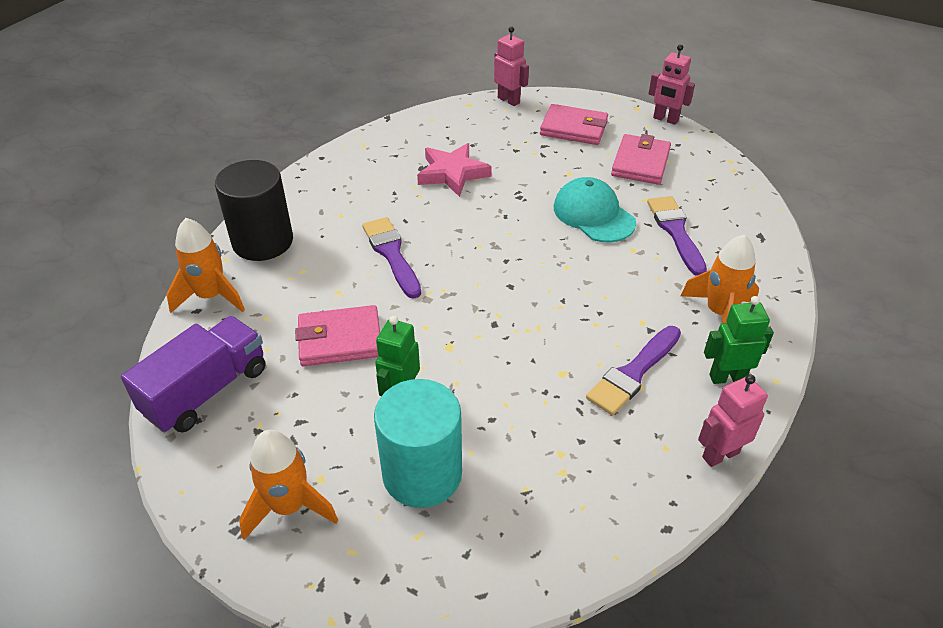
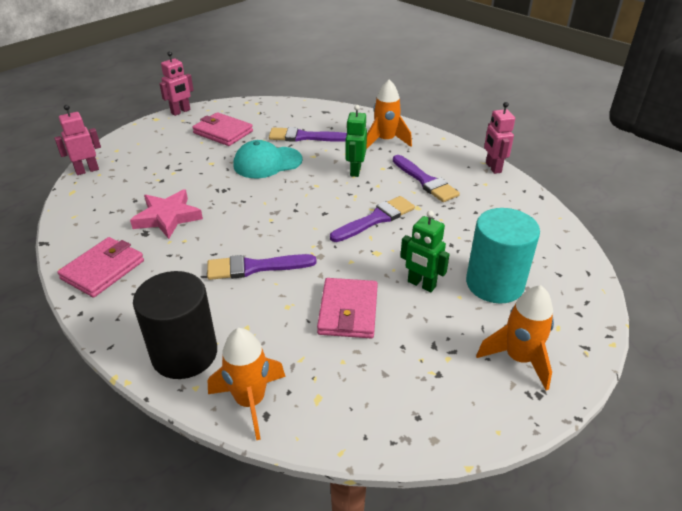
camera: 75 degrees left, 5 degrees down
(206, 391) = (383, 409): purple truck -> none
(517, 334) = (376, 219): none -> purple brush
(573, 128) = (157, 149): pink wallet -> pink wallet (103, 270)
(727, 377) = (437, 151): green robot -> green robot (355, 171)

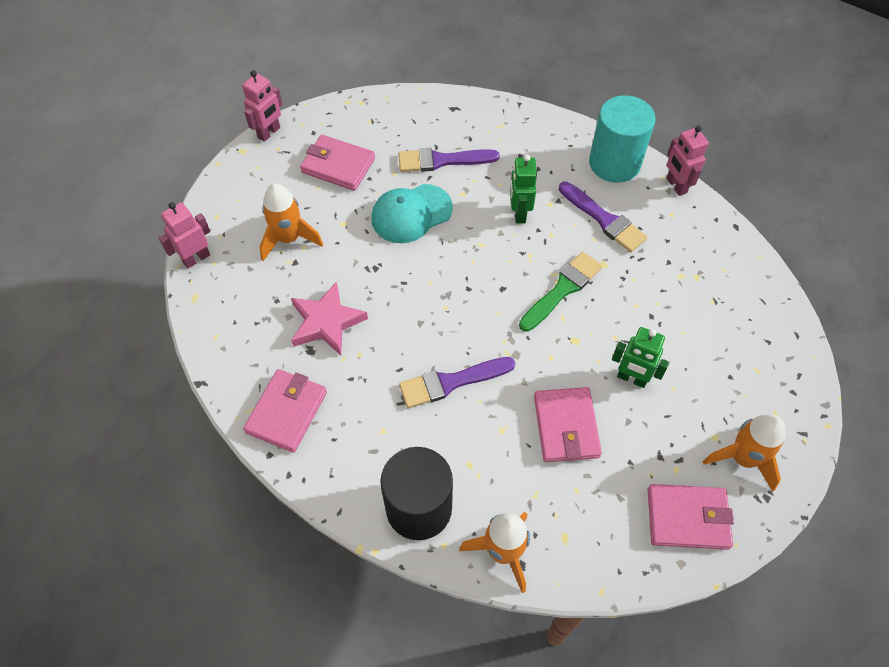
camera: 10 degrees left, 20 degrees up
(376, 219) = (562, 290): purple brush -> green brush
(385, 141) = (542, 155): orange rocket -> orange rocket (289, 239)
(450, 400) = (687, 518): none -> pink wallet
(494, 284) = (705, 365): turquoise cylinder -> turquoise cylinder (614, 163)

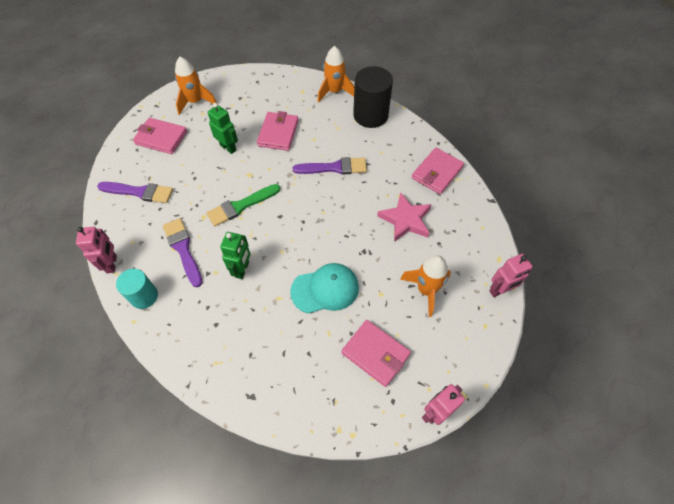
camera: 165 degrees left, 0 degrees up
(442, 160) = (283, 335): purple brush -> purple brush (139, 192)
(614, 163) = (144, 296): turquoise cylinder -> turquoise cylinder, size x0.62
(687, 518) = (239, 86): pink wallet -> pink wallet (161, 138)

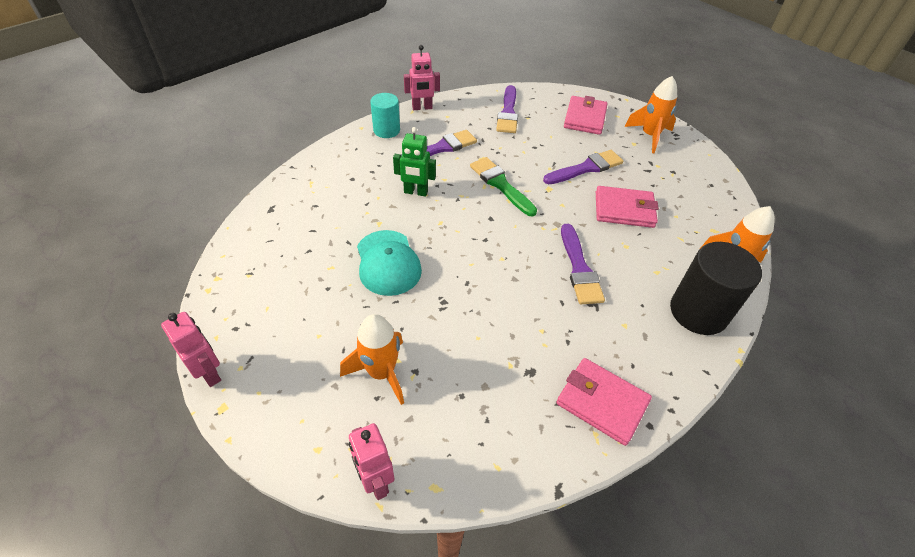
camera: 85 degrees right, 10 degrees down
(228, 147) = (586, 168): green robot -> purple brush
(375, 354) = (297, 312): pink wallet -> none
(405, 220) = (500, 352): pink star -> none

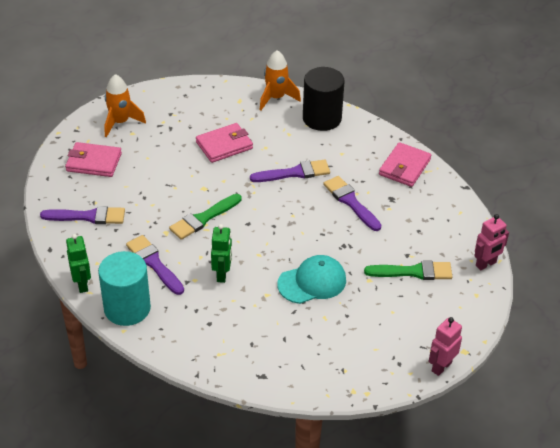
camera: 95 degrees left, 5 degrees down
(381, 372) = (413, 272): orange rocket -> green brush
(386, 130) = (127, 308): turquoise cylinder -> turquoise cylinder, size x1.62
(422, 108) = (82, 284): pink robot -> green robot
(586, 168) = (173, 164): purple brush -> purple brush (350, 202)
(624, 210) = (224, 145): pink wallet -> pink wallet turned 60 degrees clockwise

